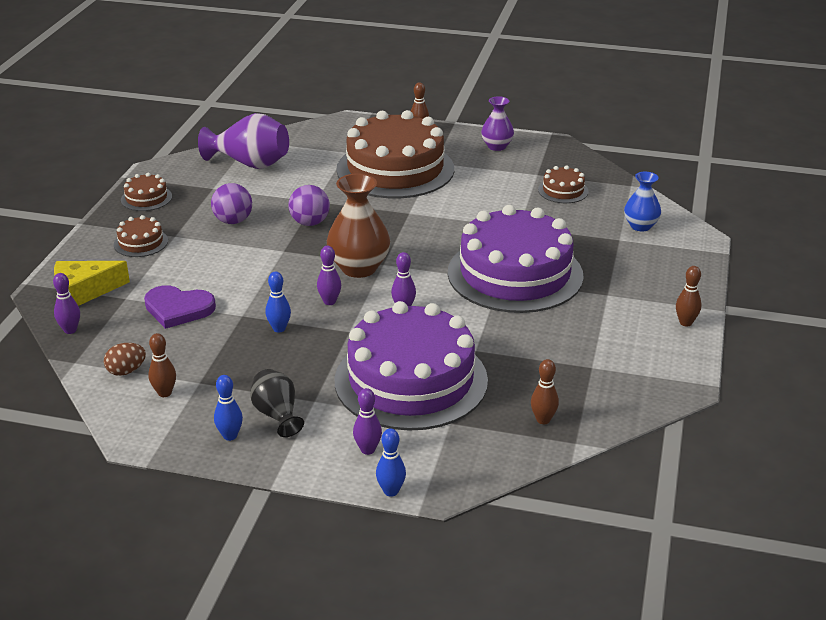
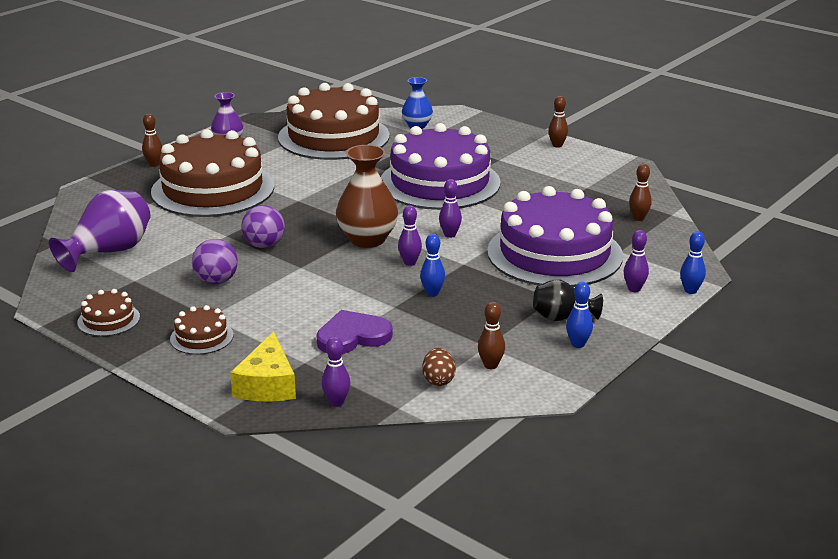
camera: 65 degrees left, 5 degrees down
(178, 309) = (353, 336): purple heart -> purple heart turned 150 degrees counterclockwise
(563, 190) = (333, 137): brown cake -> brown cake, size x2.42

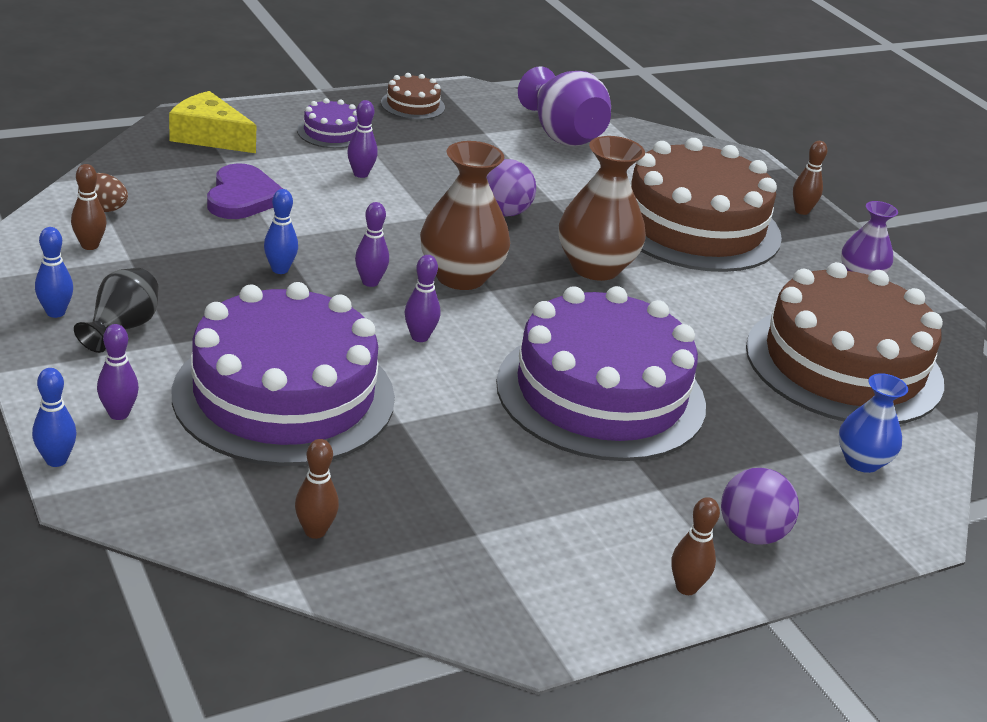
camera: 110 degrees right, 5 degrees up
(201, 337) = (331, 132): brown cake -> purple cake
(216, 281) = (441, 167): purple ball -> purple ball (751, 534)
(306, 206) = (595, 267): none -> brown vase
(336, 402) = (137, 154): purple bowling pin -> purple bowling pin (361, 174)

